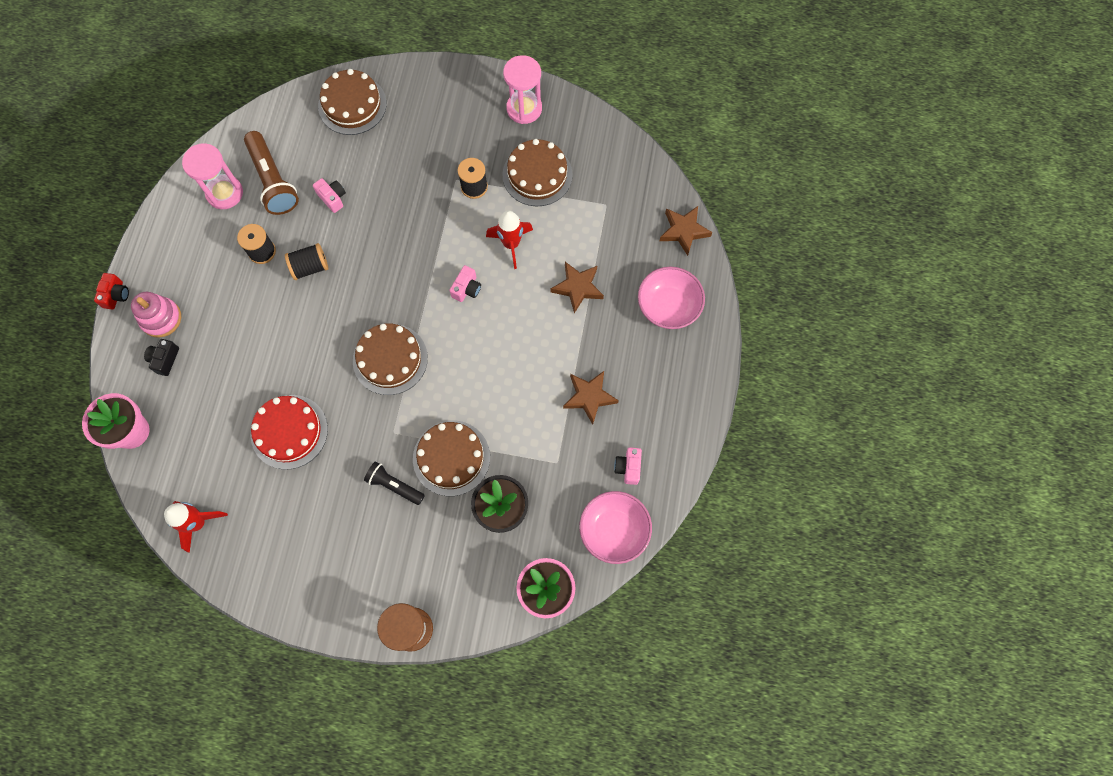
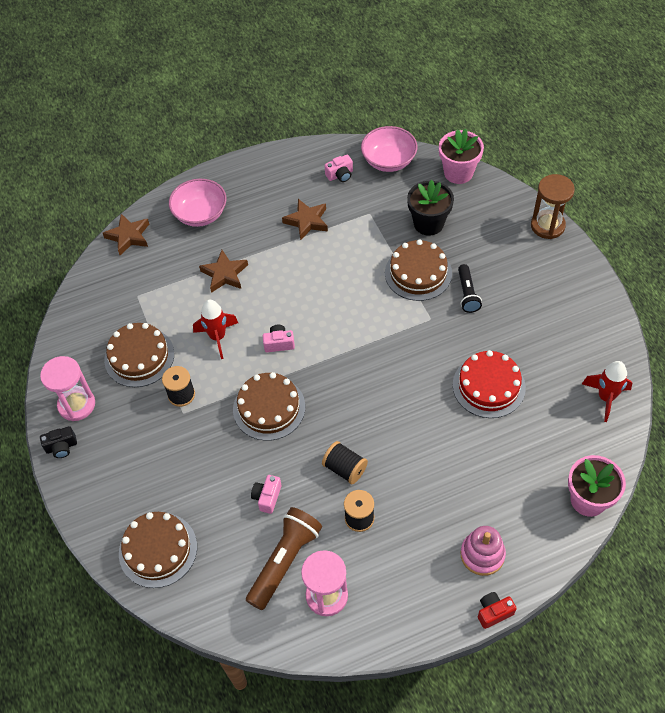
camera: 120 degrees left, 15 degrees down
(165, 359) = (513, 522): black camera -> black camera (61, 447)
(390, 359) = (377, 357): brown cake -> brown cake (269, 408)

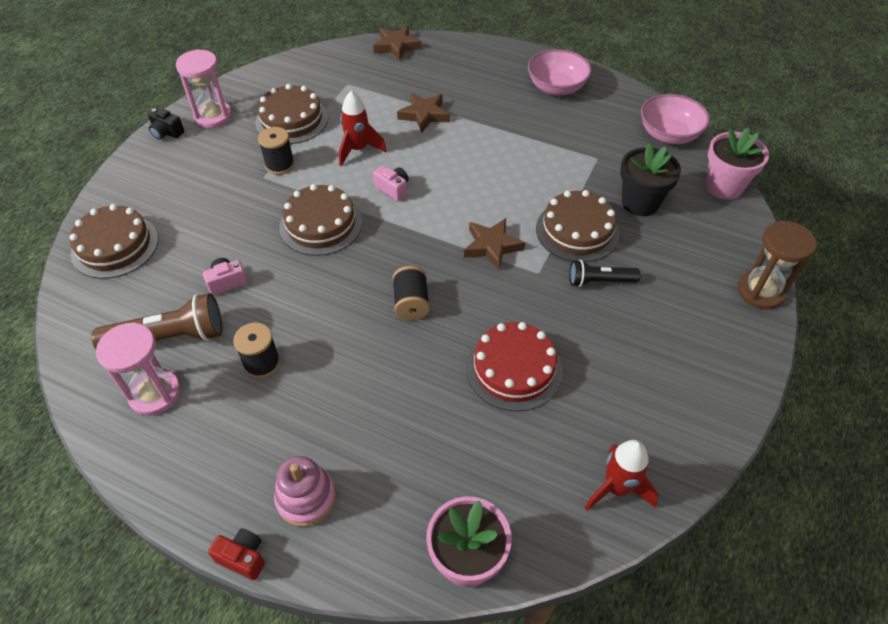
camera: 45 degrees right, 5 degrees down
(200, 214) = (464, 67): pink bowl -> pink bowl (556, 87)
(307, 221) = (537, 127): brown star -> brown star (492, 246)
(340, 175) = (611, 116): pink camera -> none
(345, 468) = (307, 317): black spool -> black spool (411, 303)
(467, 294) = (599, 281): black flashlight -> black flashlight turned 45 degrees clockwise

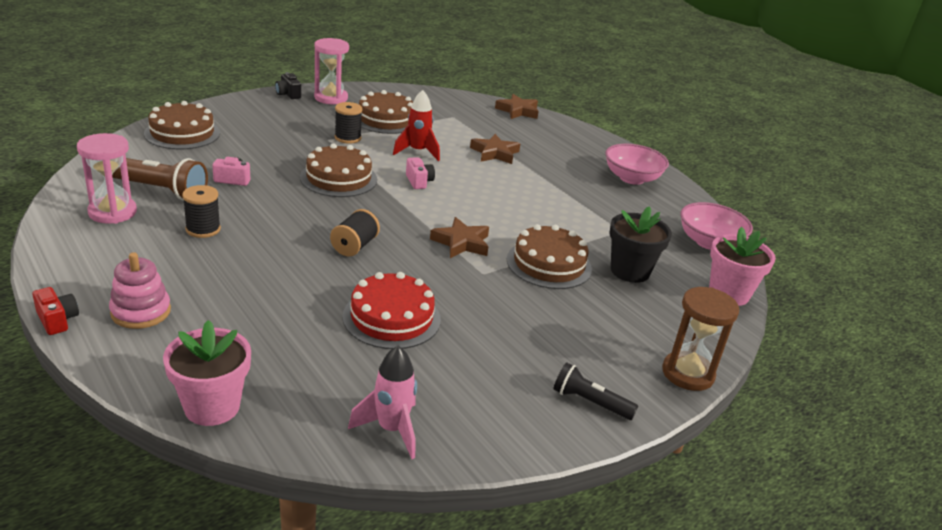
camera: 25 degrees right, 20 degrees down
(599, 281) = (533, 301): black flashlight -> black flashlight (590, 402)
(616, 488) = (391, 429): red rocket -> pink rocket

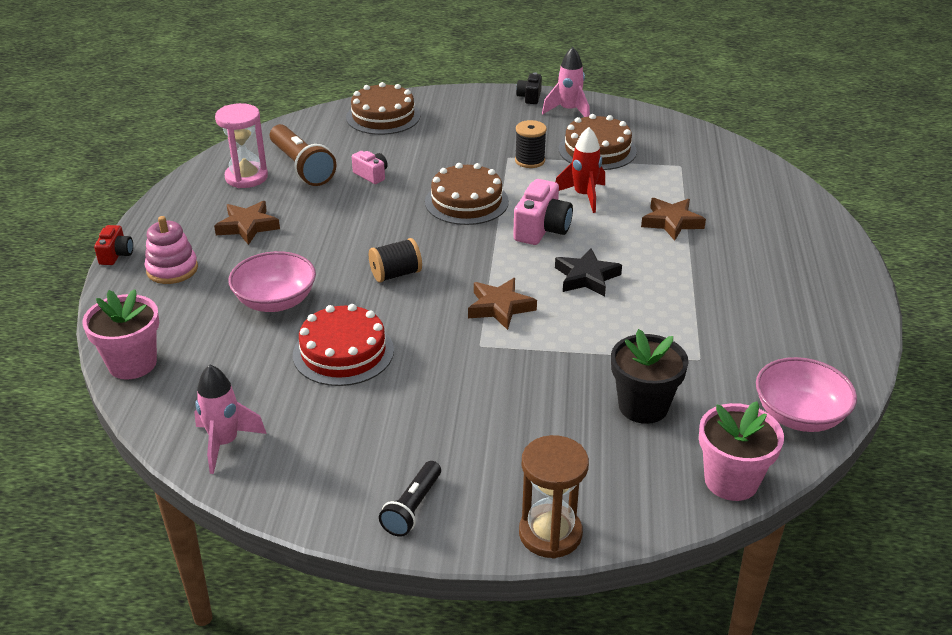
camera: 45 degrees right, 5 degrees up
(203, 229) = (293, 215): black spool -> none
(331, 98) = (569, 111): pink hourglass -> pink rocket
(419, 181) = (542, 229): pink camera -> pink camera, size x1.70
(490, 204) = (586, 277): none -> black star
(518, 111) = (774, 178): brown star -> brown star (247, 226)
(549, 264) = (561, 363): brown cake -> none
(590, 402) = (412, 508): black flashlight -> black flashlight turned 135 degrees counterclockwise
(632, 178) = (809, 304): pink bowl -> pink bowl (275, 301)

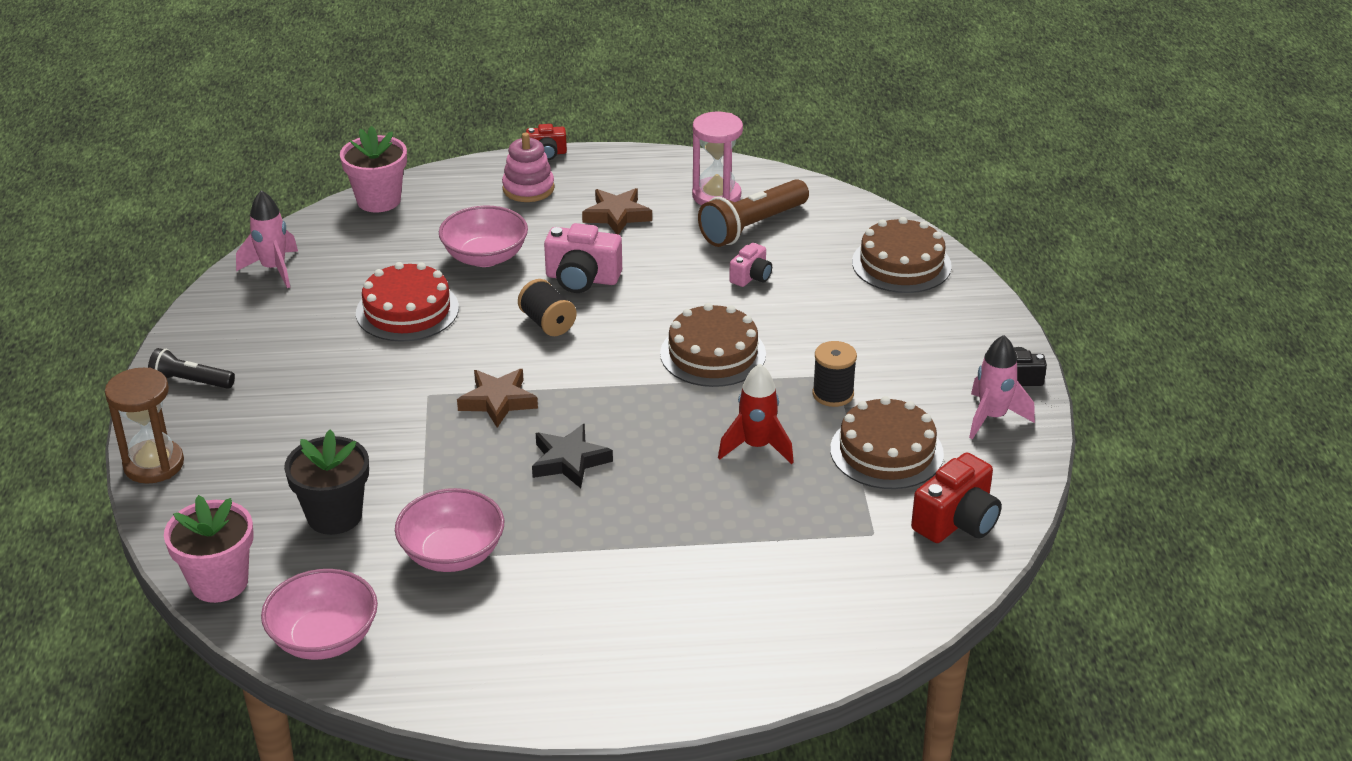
camera: 80 degrees right, 0 degrees up
(542, 229) = (666, 418): pink camera -> pink camera (582, 279)
(670, 137) = (957, 521): none -> red camera
(671, 222) = (714, 528): brown star -> none
(695, 342) = (452, 554): none -> pink bowl

